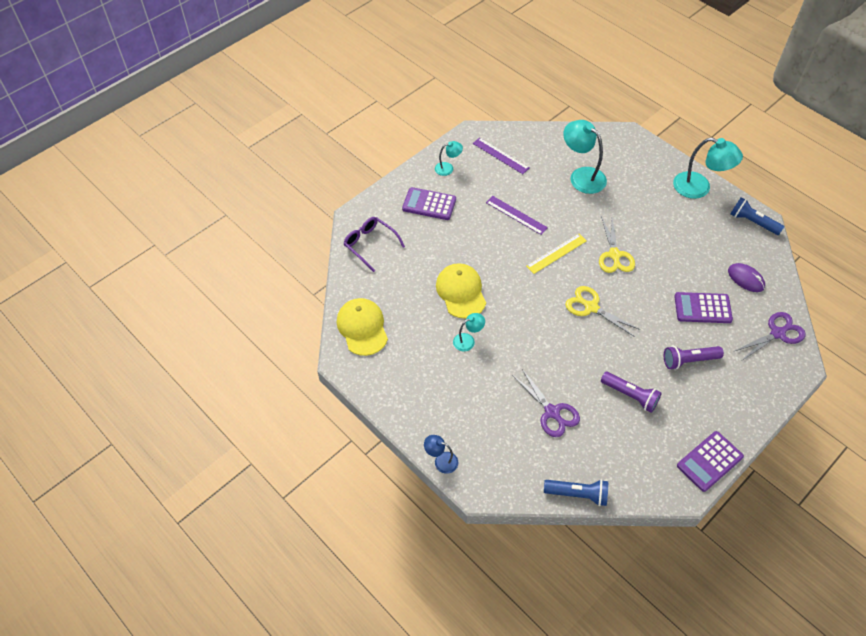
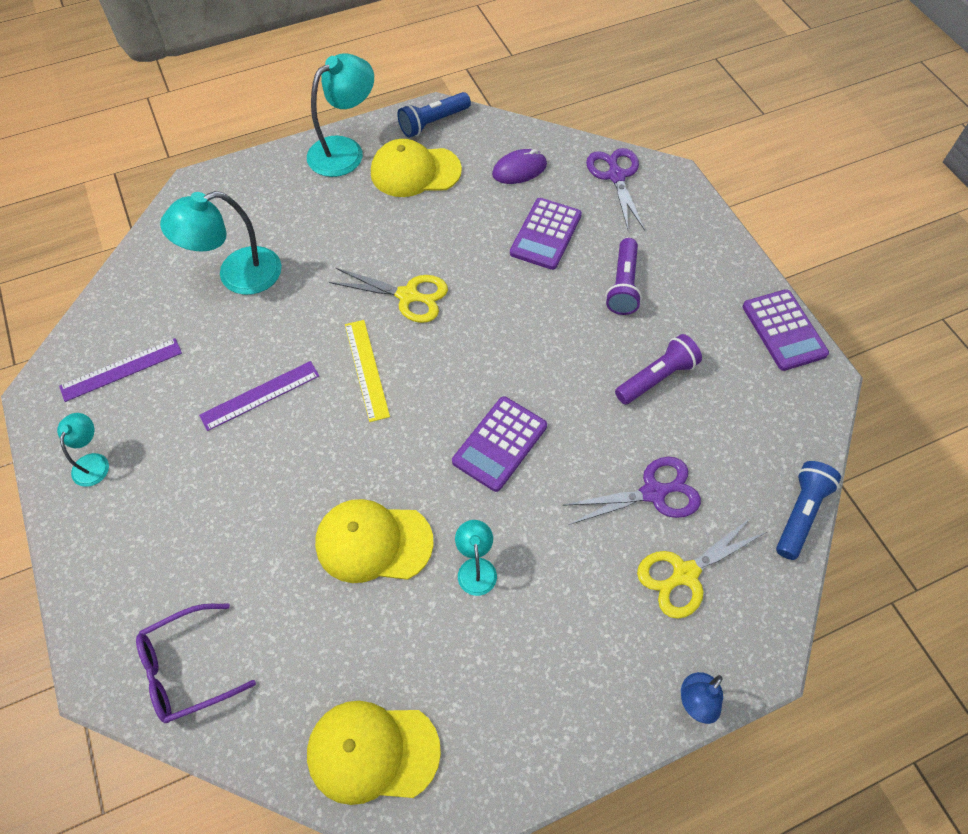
camera: 70 degrees left, 5 degrees up
(429, 204) = (155, 525): purple calculator -> purple calculator (500, 444)
(591, 307) = (487, 364): yellow scissors -> yellow scissors (685, 574)
(706, 227) = (415, 171): none -> yellow cap

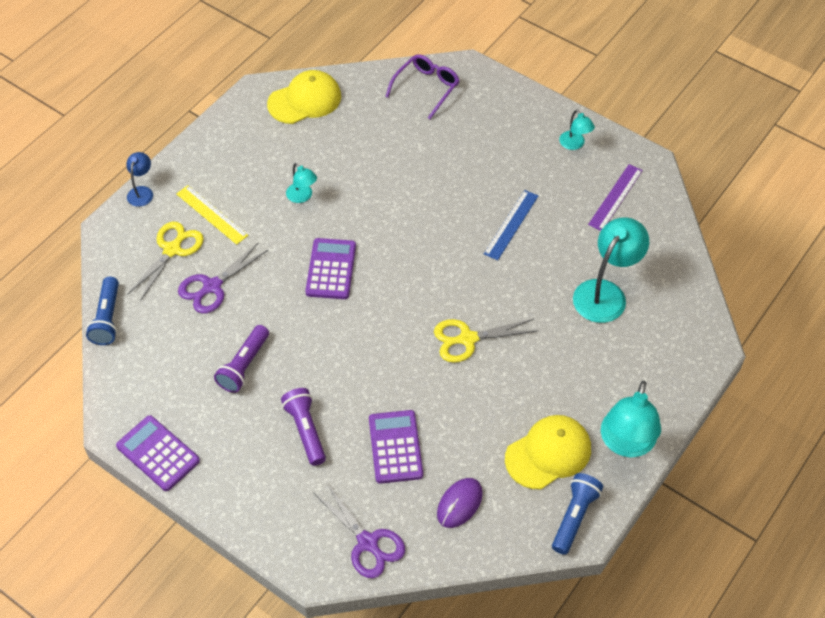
camera: 150 degrees right, 5 degrees down
(260, 395) = (511, 225): purple ruler -> blue ruler
(367, 369) = (455, 273): yellow ruler -> yellow ruler (211, 214)
(373, 542) = (372, 182): yellow cap -> none

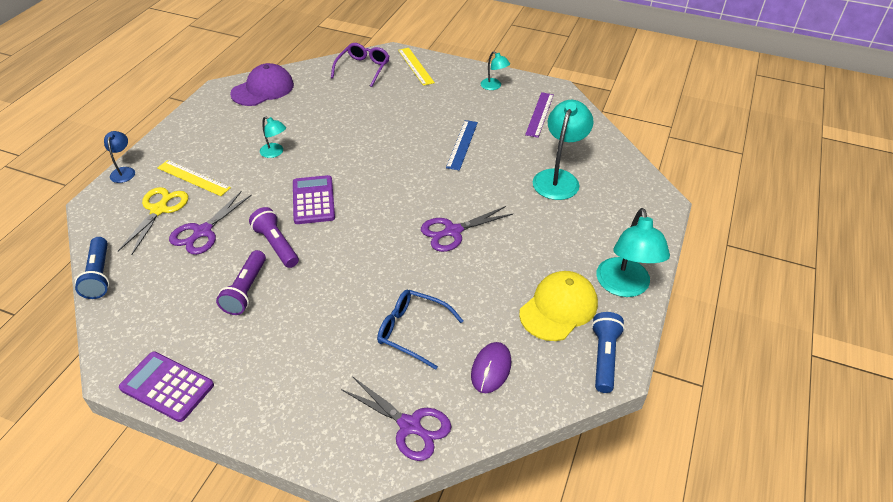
camera: 15 degrees left, 10 degrees down
(305, 100) = (263, 89): yellow cap -> purple cap
(306, 430) = (320, 334): purple flashlight -> purple flashlight (276, 245)
(395, 447) = (413, 331): purple calculator -> blue glasses
(468, 339) = (453, 231): yellow scissors -> purple scissors
(490, 95) = (415, 66): none -> yellow ruler

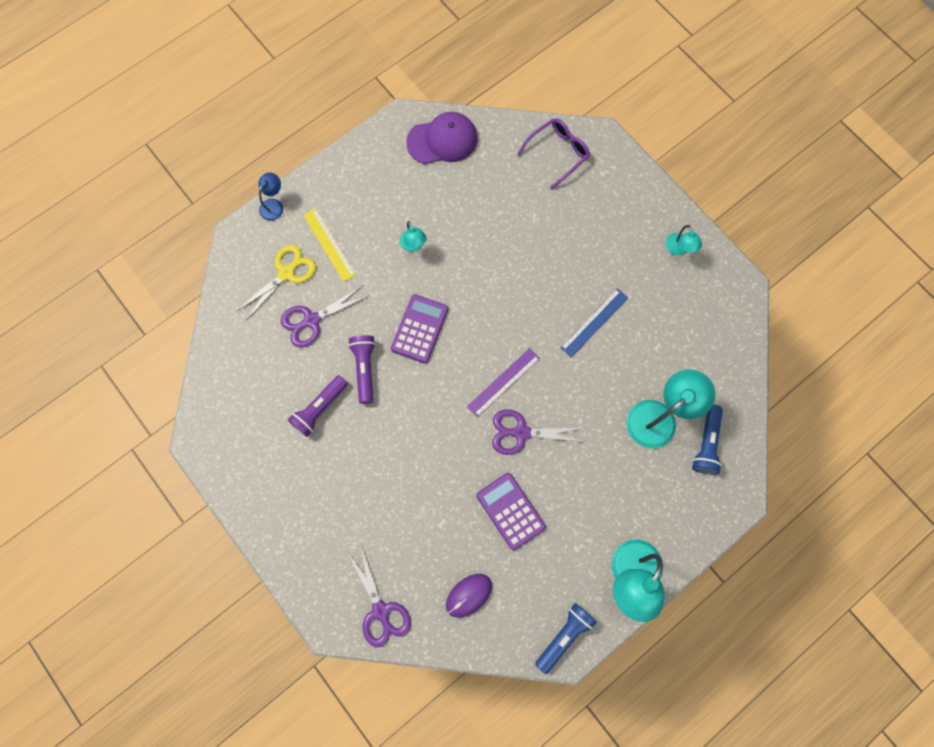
camera: 30 degrees right, 30 degrees up
(99, 275) = (215, 330): blue flashlight -> blue flashlight (706, 443)
(167, 386) = (227, 476): purple calculator -> purple calculator (510, 511)
(413, 331) = (429, 524): blue glasses -> none
(415, 66) = (615, 175): yellow ruler -> none
(539, 114) = (699, 317): purple ruler -> purple ruler (503, 382)
(558, 308) = (559, 567): yellow cap -> none

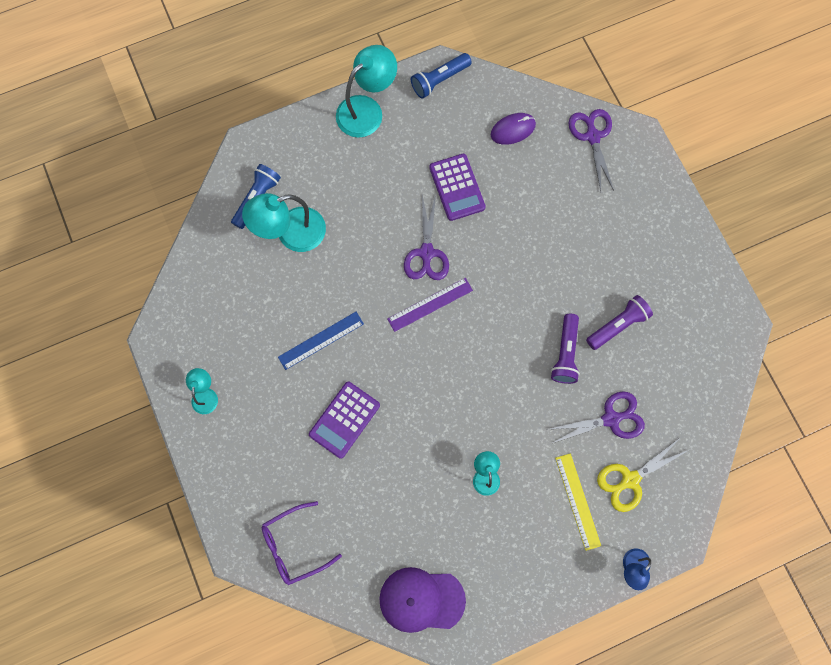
camera: 165 degrees left, 0 degrees up
(419, 329) = (500, 380): purple calculator -> purple calculator (344, 420)
(521, 432) = (426, 253): purple scissors -> purple scissors turned 75 degrees clockwise

